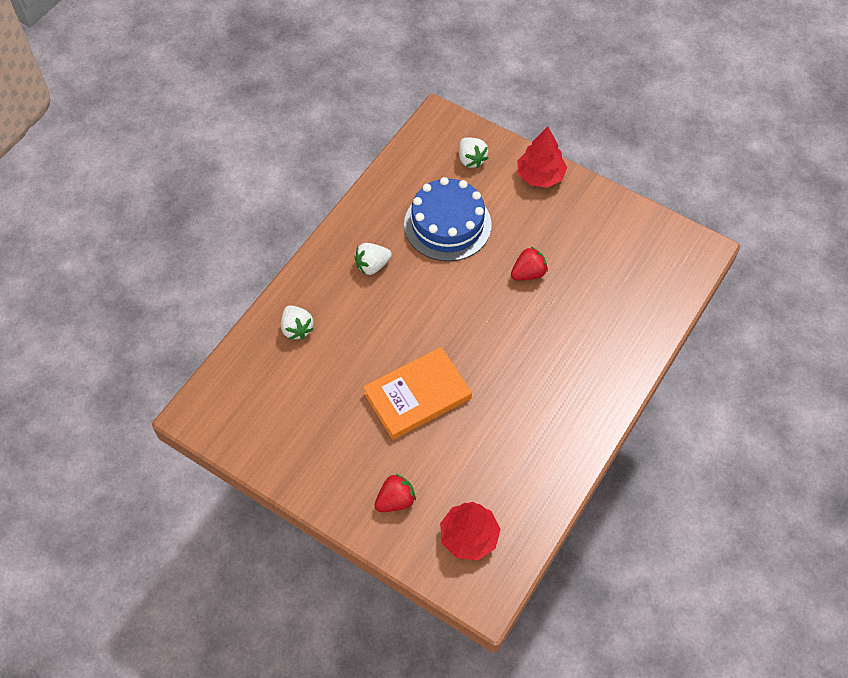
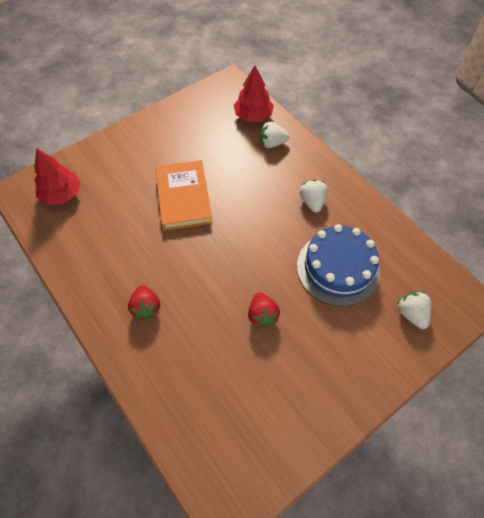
camera: 110 degrees right, 0 degrees up
(395, 500) = (112, 162): red strawberry -> red strawberry (146, 307)
(471, 159) = (411, 314): white strawberry -> white strawberry turned 75 degrees clockwise
(540, 176) = (376, 372): red tree -> red tree (253, 116)

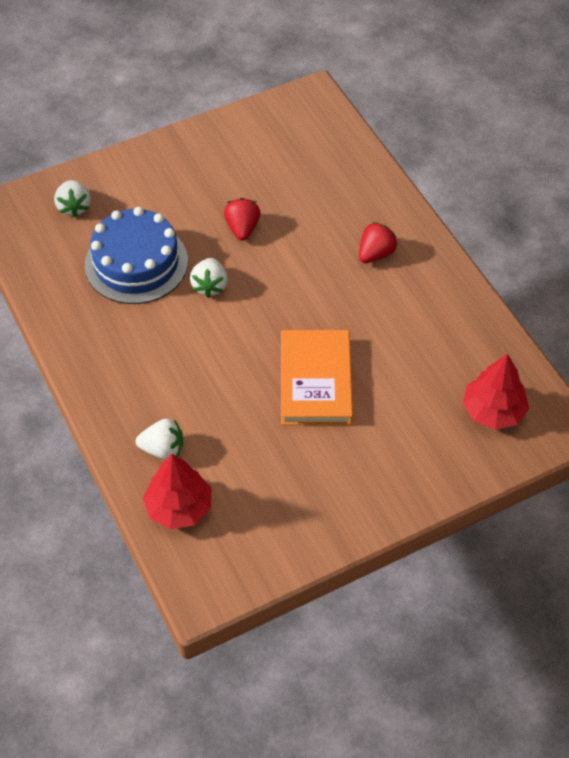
camera: 170 degrees left, 5 degrees down
(146, 307) = (375, 254): red strawberry -> red strawberry turned 45 degrees clockwise
(312, 202) = (136, 348): white strawberry -> white strawberry (210, 286)

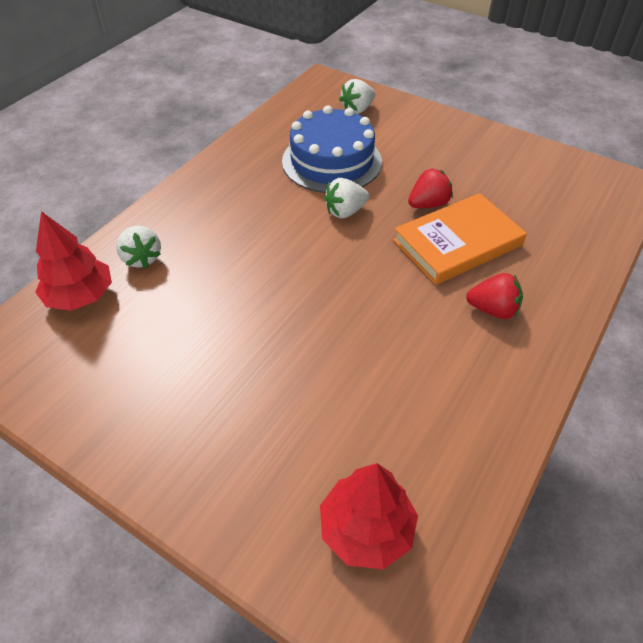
camera: 60 degrees right, 5 degrees down
(315, 381) = (291, 331): orange book -> orange book (457, 243)

